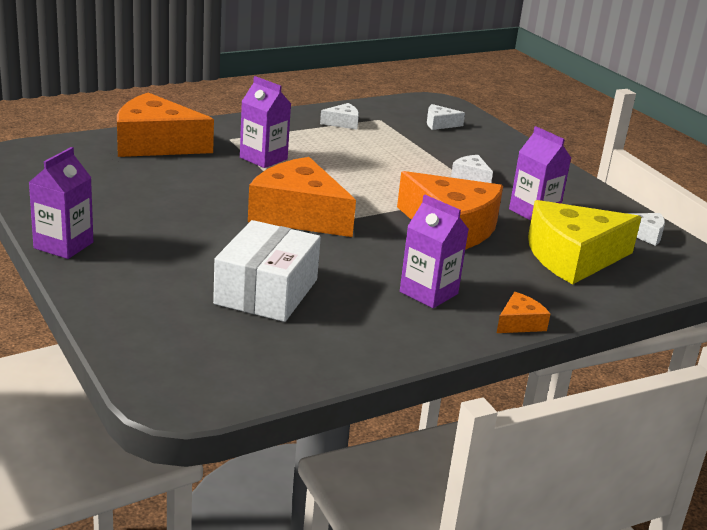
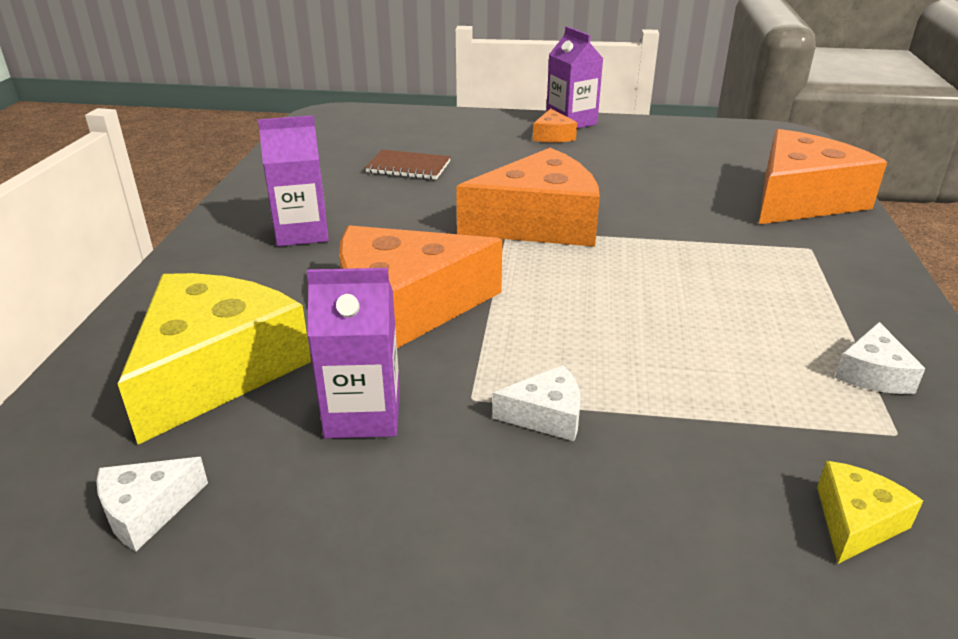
camera: 130 degrees right, 5 degrees up
(263, 158) = (724, 251): purple carton -> none
(266, 291) = (408, 167): white box -> brown notebook
(439, 124) = (856, 521): white cheese -> yellow cheese
(519, 323) = (185, 256): orange cheese -> orange cheese (553, 136)

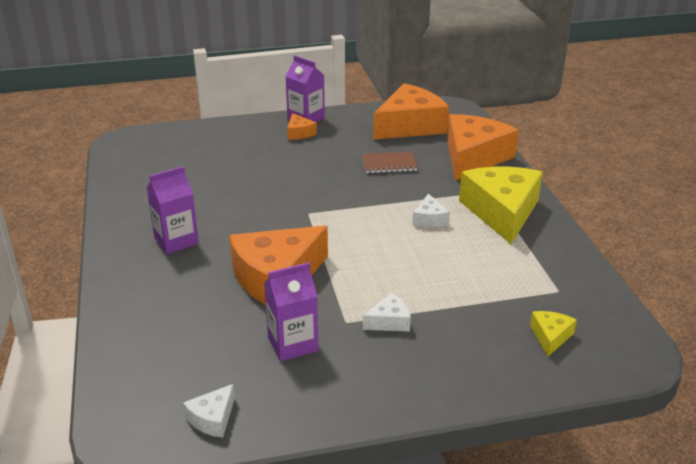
camera: 20 degrees left, 0 degrees up
(215, 370) = (190, 340): yellow cheese -> yellow cheese (501, 212)
(408, 167) = (215, 176): brown notebook -> brown notebook (389, 164)
(539, 223) = (325, 204): orange cheese -> orange cheese (410, 126)
(873, 373) = (540, 262): white cheese -> white cheese (429, 219)

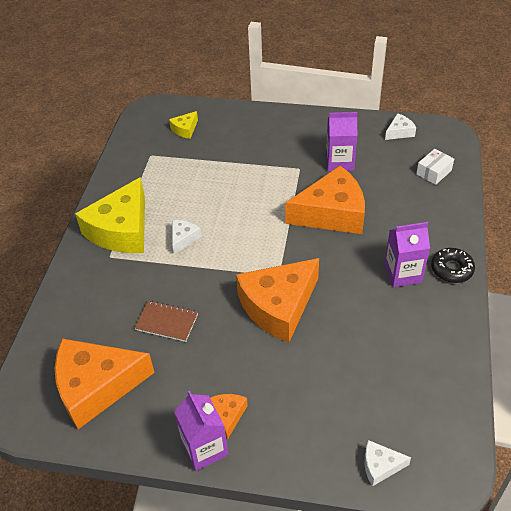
camera: 155 degrees left, 15 degrees up
(121, 256) = (451, 269): none -> black donut
(148, 362) = (434, 172): none -> white box
(389, 321) = (272, 161): white cheese -> white cheese (380, 466)
(473, 157) = (80, 307): orange cheese -> orange cheese (278, 306)

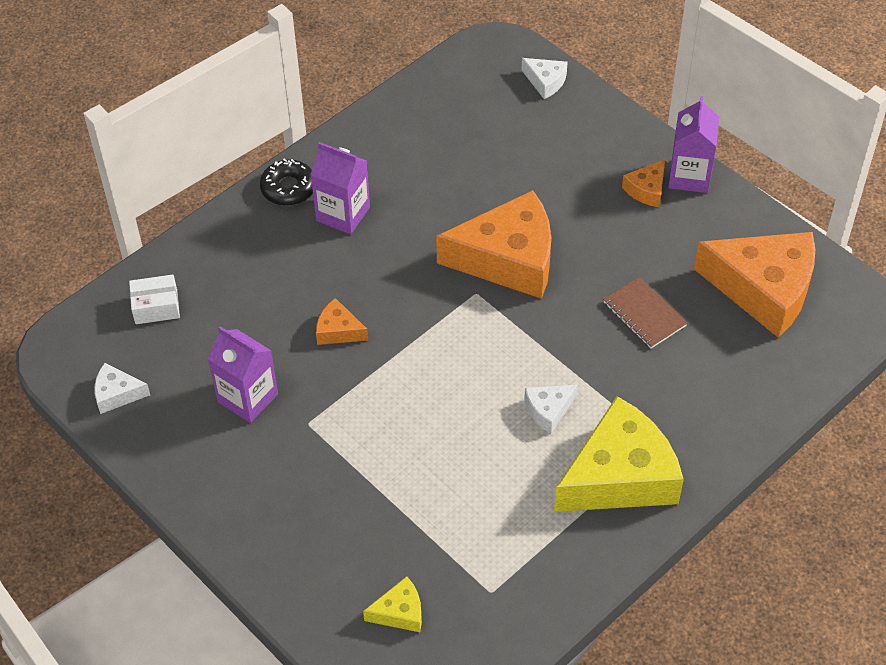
camera: 145 degrees left, 5 degrees up
(332, 213) = (338, 330): orange cheese -> orange cheese, size x0.44

